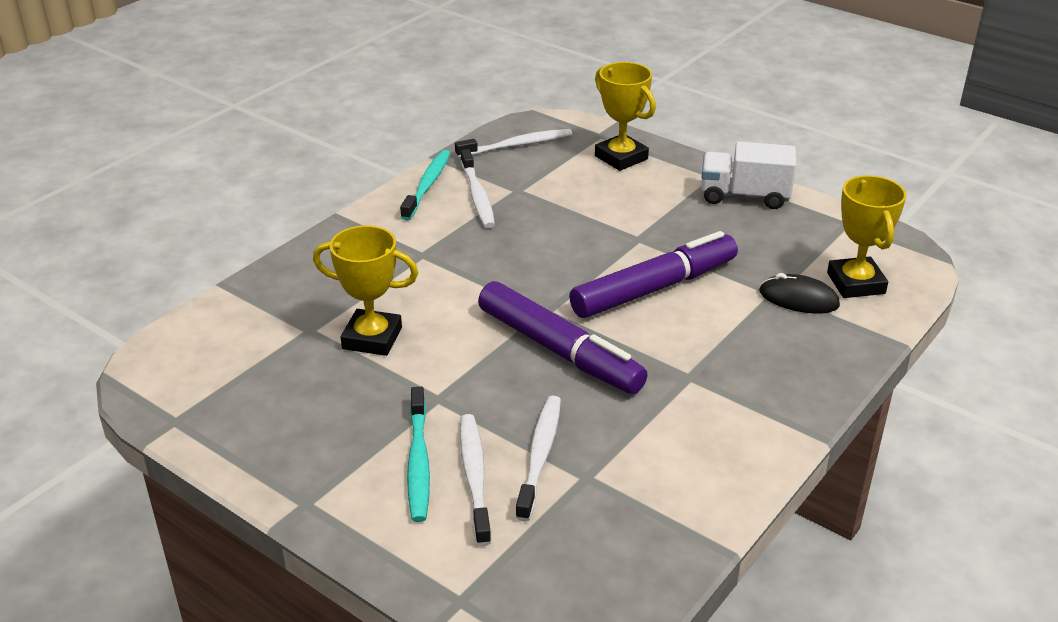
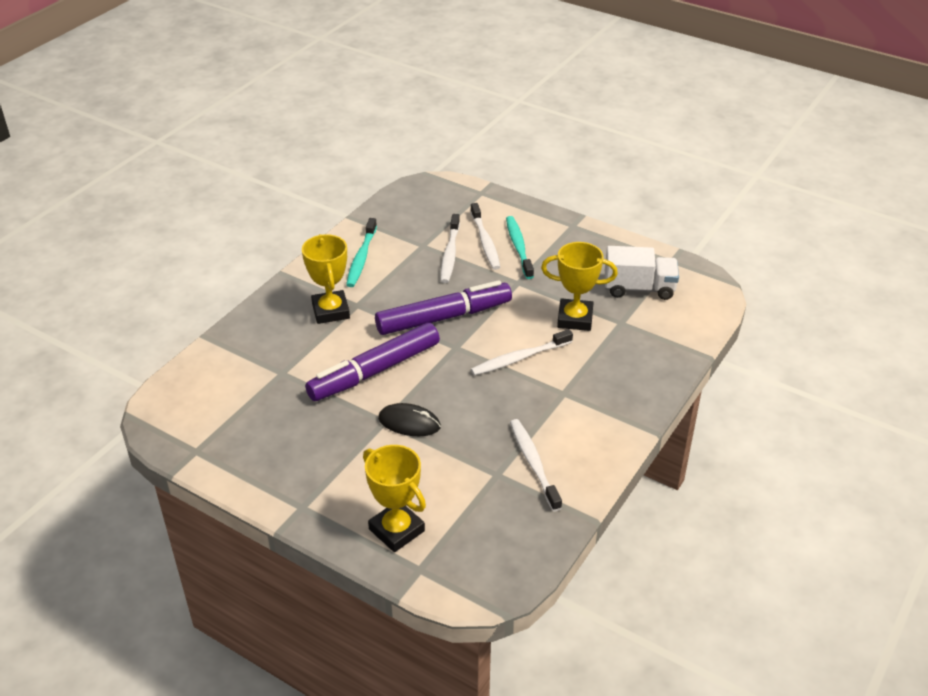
camera: 175 degrees right, 5 degrees up
(427, 185) = (584, 475): turquoise toothbrush -> turquoise toothbrush (361, 258)
(517, 145) = (508, 543): white toothbrush -> white toothbrush (519, 358)
(559, 350) = (444, 317): purple marker -> purple marker turned 120 degrees clockwise
(744, 196) = (280, 479): white truck -> white truck (639, 288)
(798, 299) = (265, 368): black mouse -> black mouse (409, 423)
(855, 283) = (214, 385): yellow trophy -> yellow trophy (330, 311)

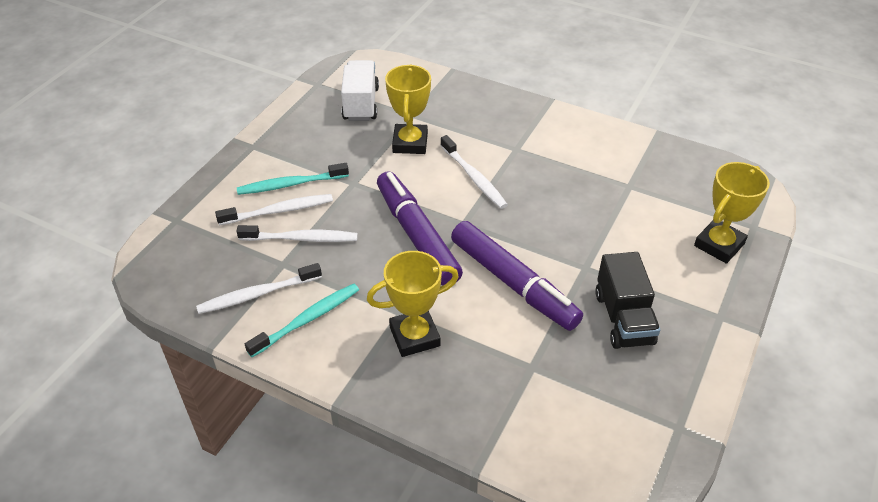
camera: 95 degrees left, 5 degrees up
(317, 437) = (623, 318): none -> black truck
(361, 258) = (307, 319): turquoise toothbrush -> turquoise toothbrush turned 45 degrees counterclockwise
(409, 423) = (583, 249): black mouse -> none
(533, 463) = (609, 164): white toothbrush -> white toothbrush (257, 294)

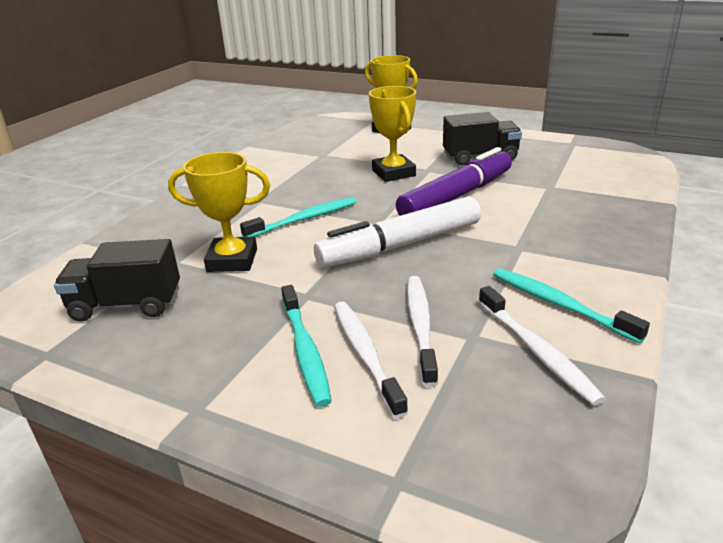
camera: 90 degrees left, 15 degrees down
(361, 104) = (126, 305): white truck -> black truck
(414, 336) = (546, 238): yellow trophy -> yellow trophy (393, 173)
(417, 235) = (400, 245): purple marker -> white marker
(474, 178) = (304, 219): white toothbrush -> turquoise toothbrush

